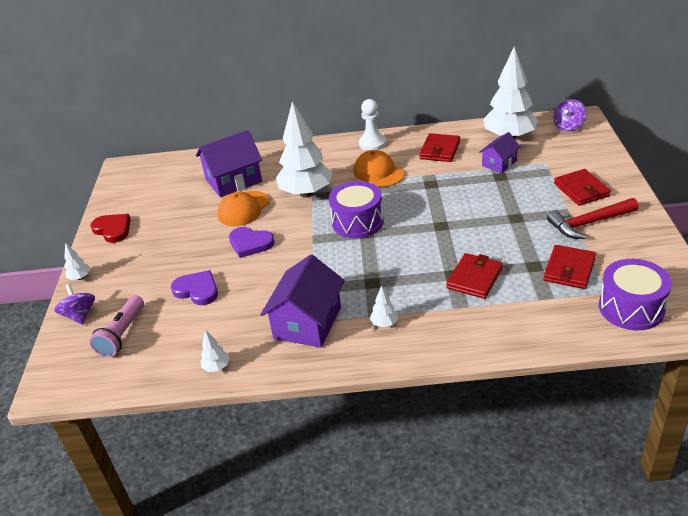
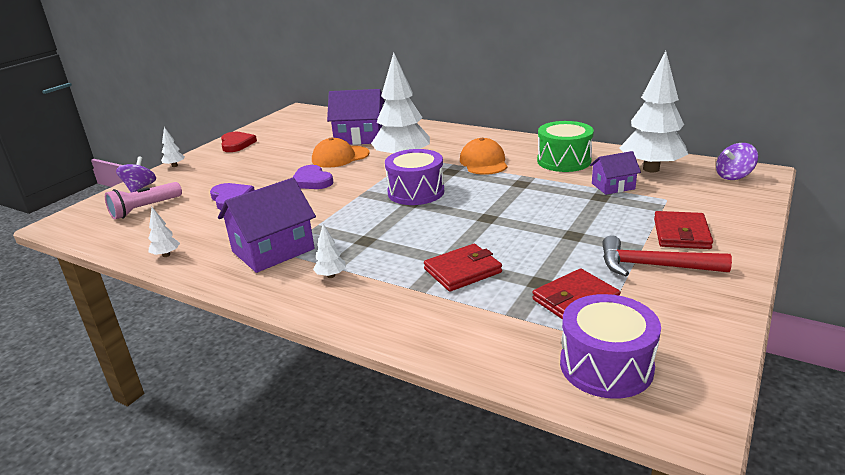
camera: 30 degrees right, 10 degrees down
(372, 143) = (506, 141): white pawn -> none
(439, 150) = (564, 161): red wallet -> green drum

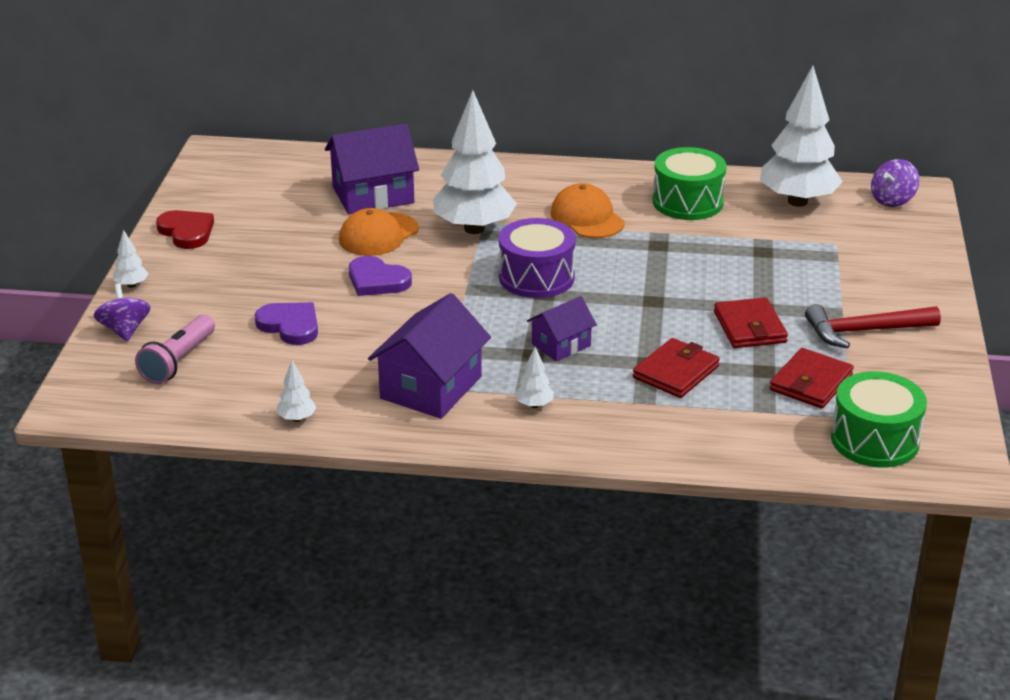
camera: 25 degrees left, 5 degrees up
(606, 366) = (874, 440): purple drum -> green drum
(613, 186) = (768, 234): purple house -> purple house (561, 345)
(681, 233) = (872, 287): red wallet -> red wallet (749, 327)

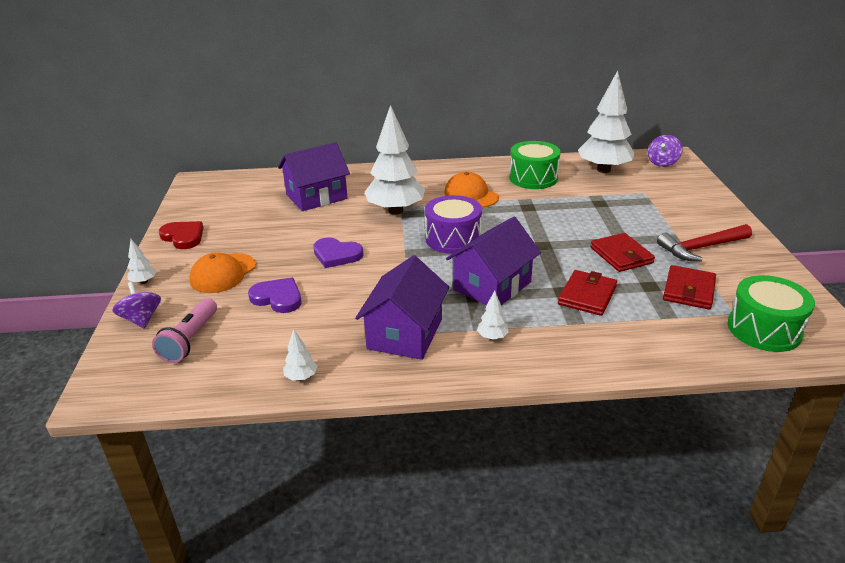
camera: 10 degrees left, 0 degrees up
(378, 235) = (328, 222): orange cap -> orange cap (223, 273)
(561, 345) = (492, 286): purple house -> purple house, size x1.74

